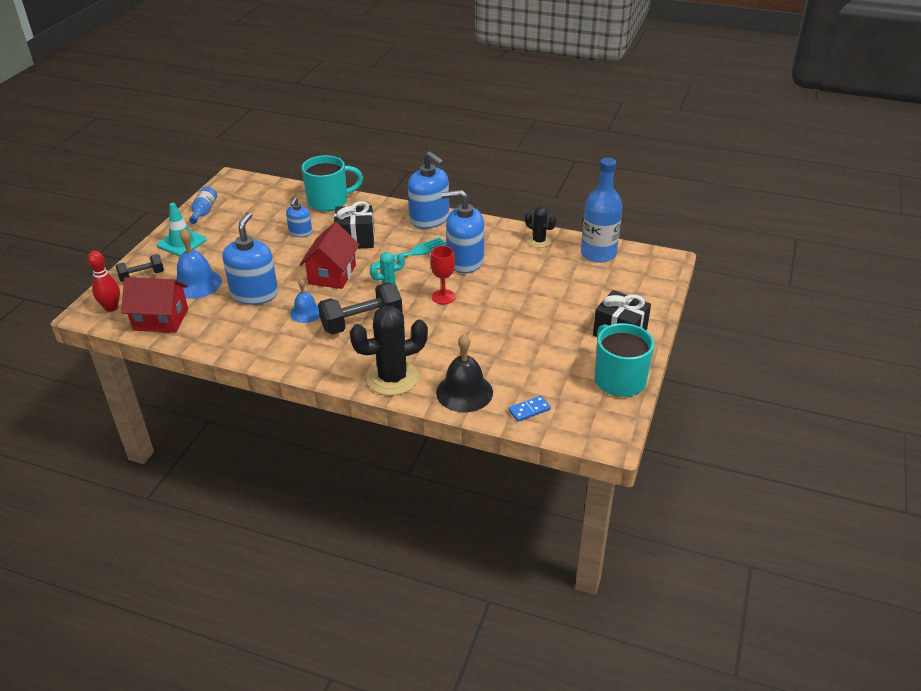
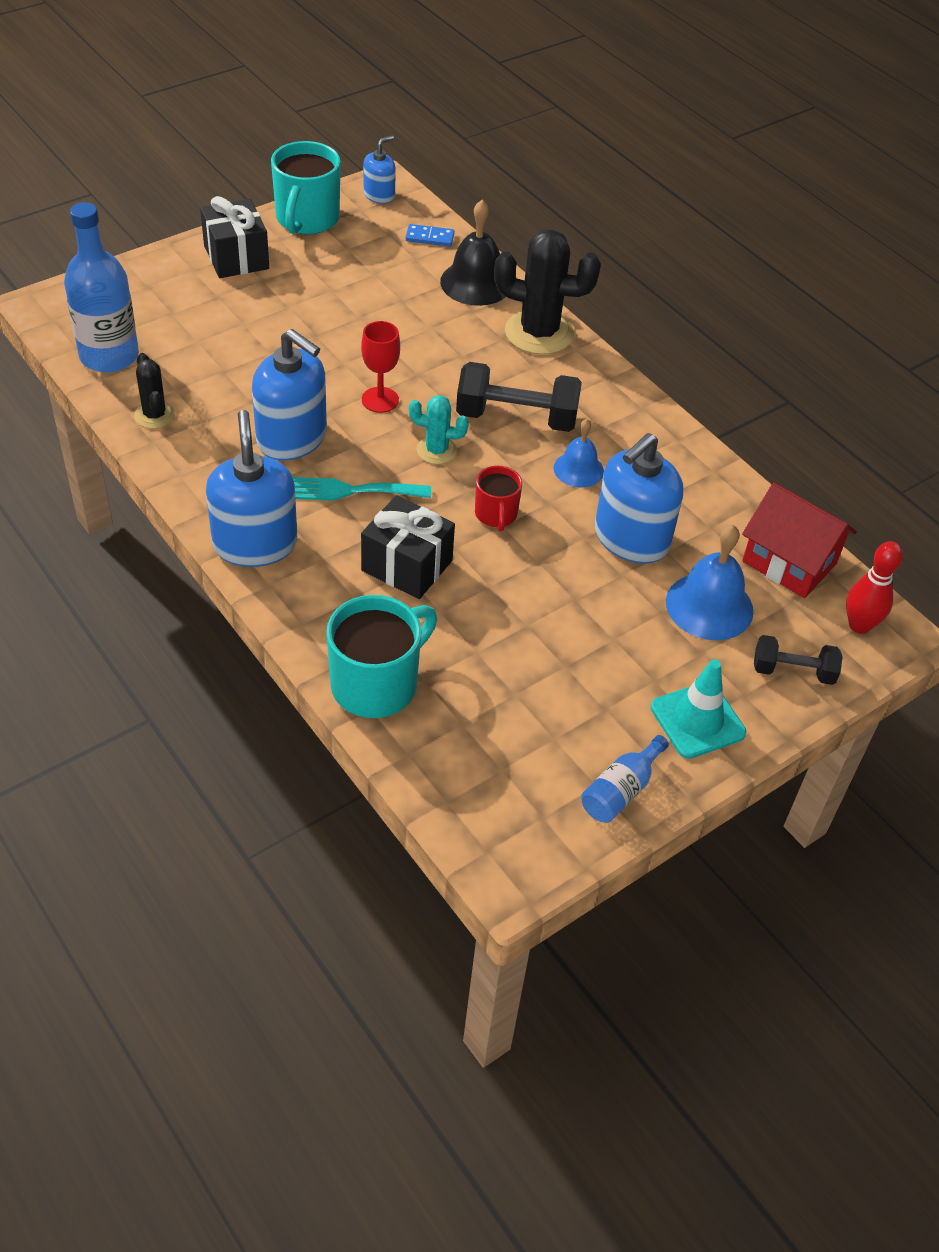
camera: 150 degrees left, 10 degrees up
(300, 232) = (482, 631): blue soap dispenser -> blue soap dispenser (379, 195)
(329, 201) = (376, 684): turquoise mug -> turquoise mug turned 120 degrees clockwise
(332, 274) = (496, 515): red house -> red mug

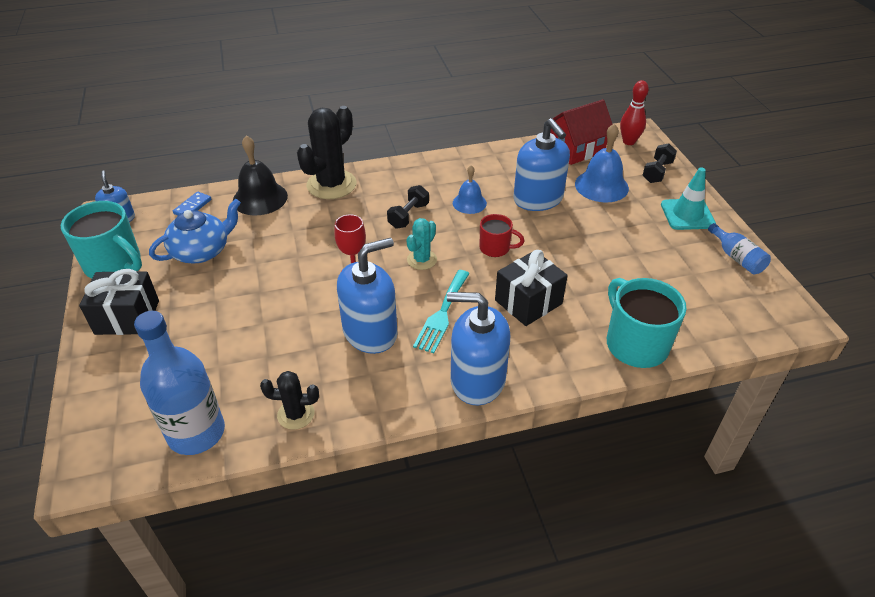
camera: 65 degrees left, 5 degrees down
(359, 271) = (202, 251): none -> blue teapot
(516, 417) = (408, 216): black dumbbell -> black dumbbell, size x0.59

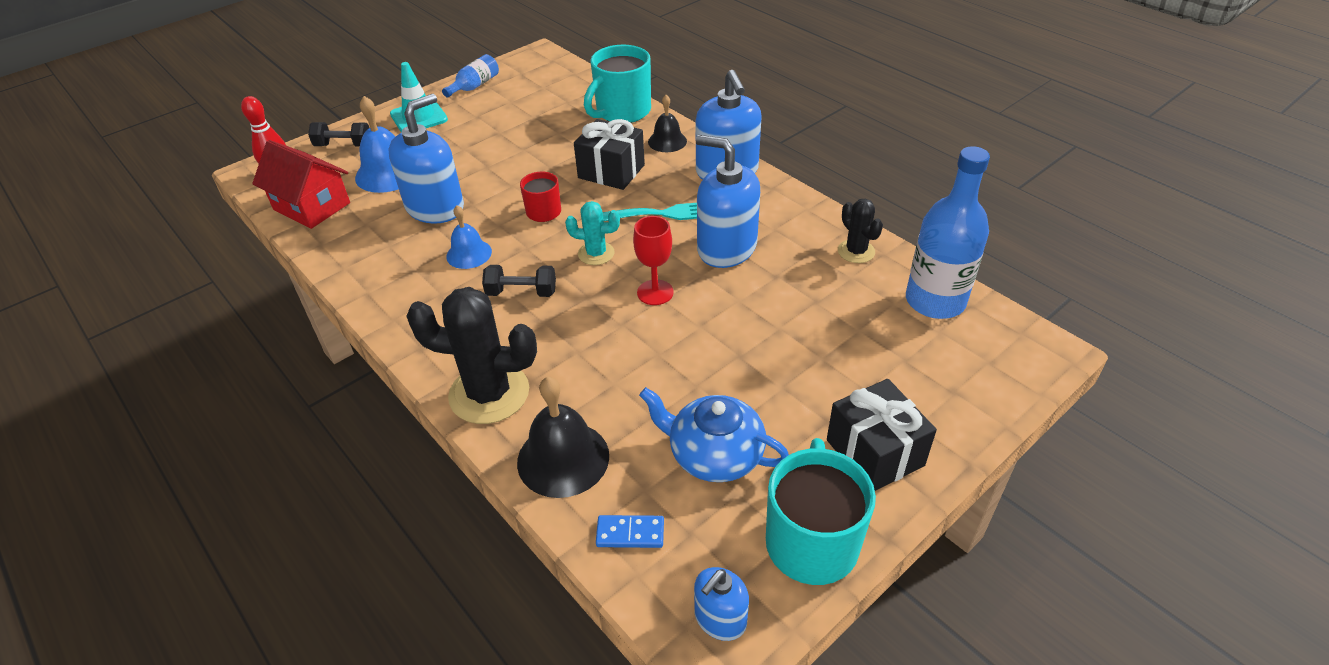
camera: 115 degrees left, 0 degrees up
(558, 357) = (667, 141): none -> black bell

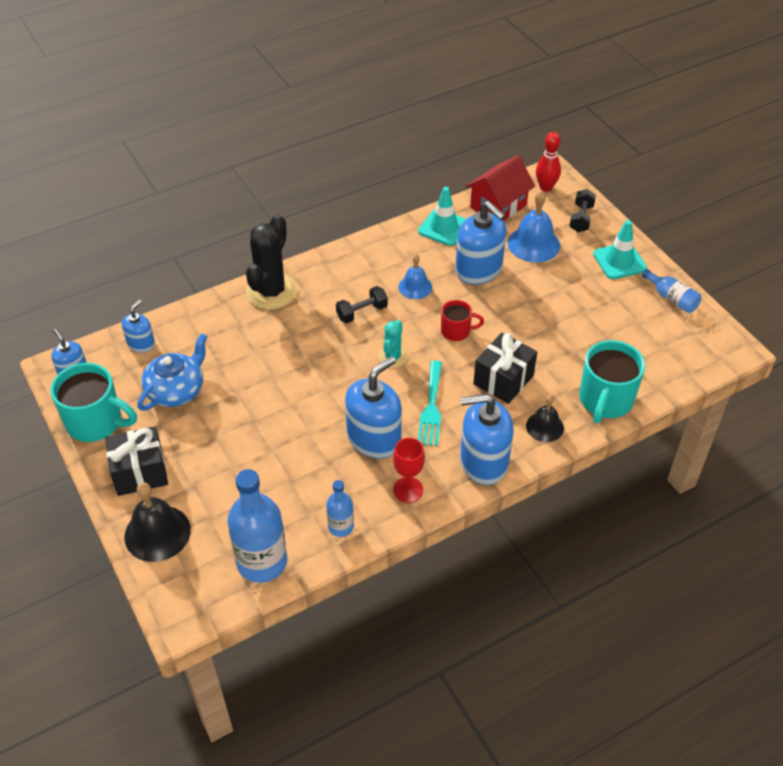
camera: 100 degrees right, 5 degrees up
(351, 245) = (443, 227): none -> turquoise traffic cone
(521, 292) = (362, 312): black dumbbell -> black dumbbell turned 45 degrees clockwise
(563, 458) = (206, 321): black bell -> black bell (157, 533)
(622, 112) = (605, 400): turquoise mug -> turquoise mug turned 120 degrees counterclockwise
(630, 533) = (141, 344): blue domino -> blue soap dispenser
(655, 292) = (336, 385): red goblet -> red goblet (408, 490)
(856, 251) = (341, 527): black cactus -> blue bottle

